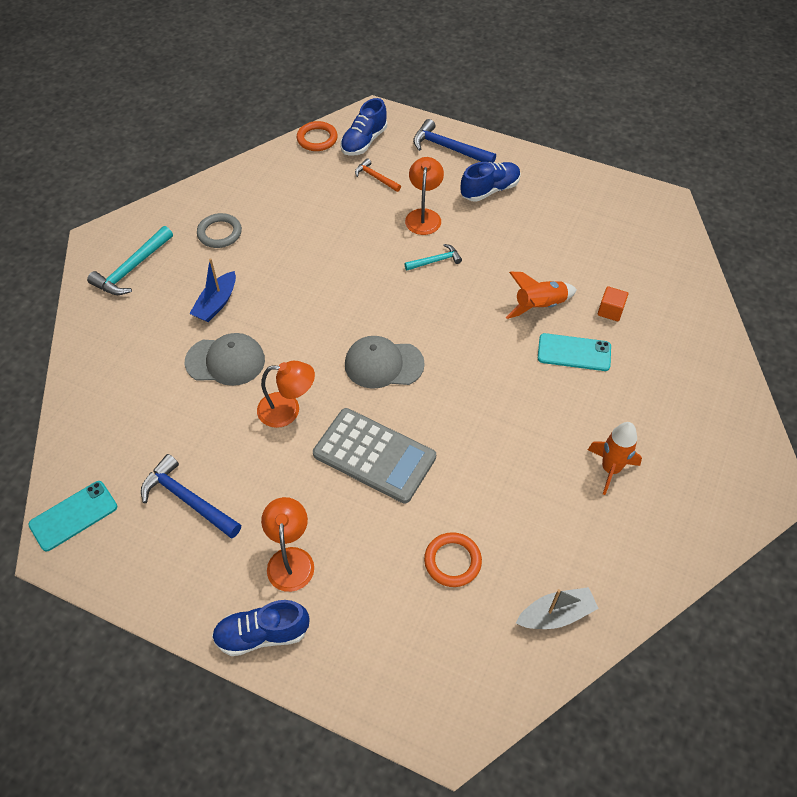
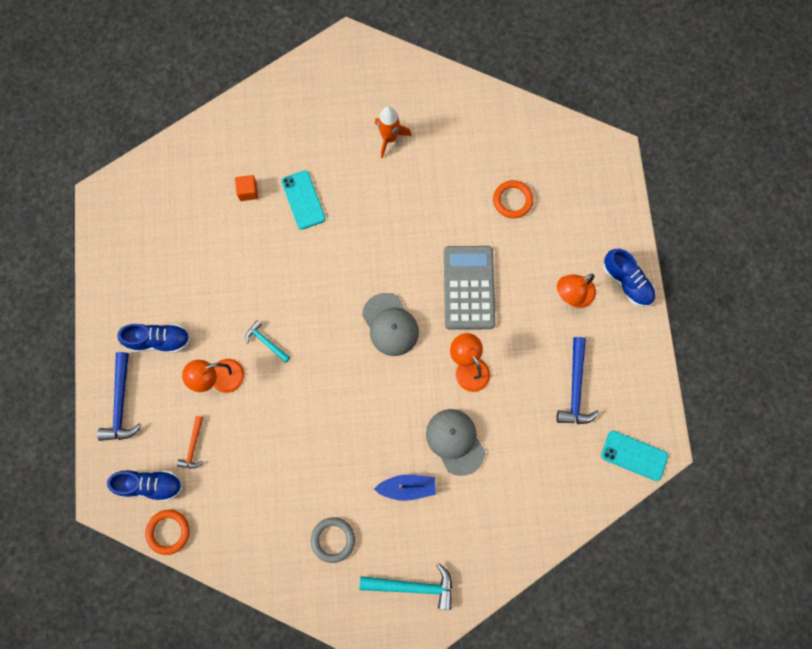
camera: 120 degrees left, 20 degrees up
(490, 190) = (159, 340): blue shoe -> blue shoe turned 150 degrees clockwise
(539, 306) = (271, 243): orange rocket -> none
(556, 614) = (509, 128): grey boat -> none

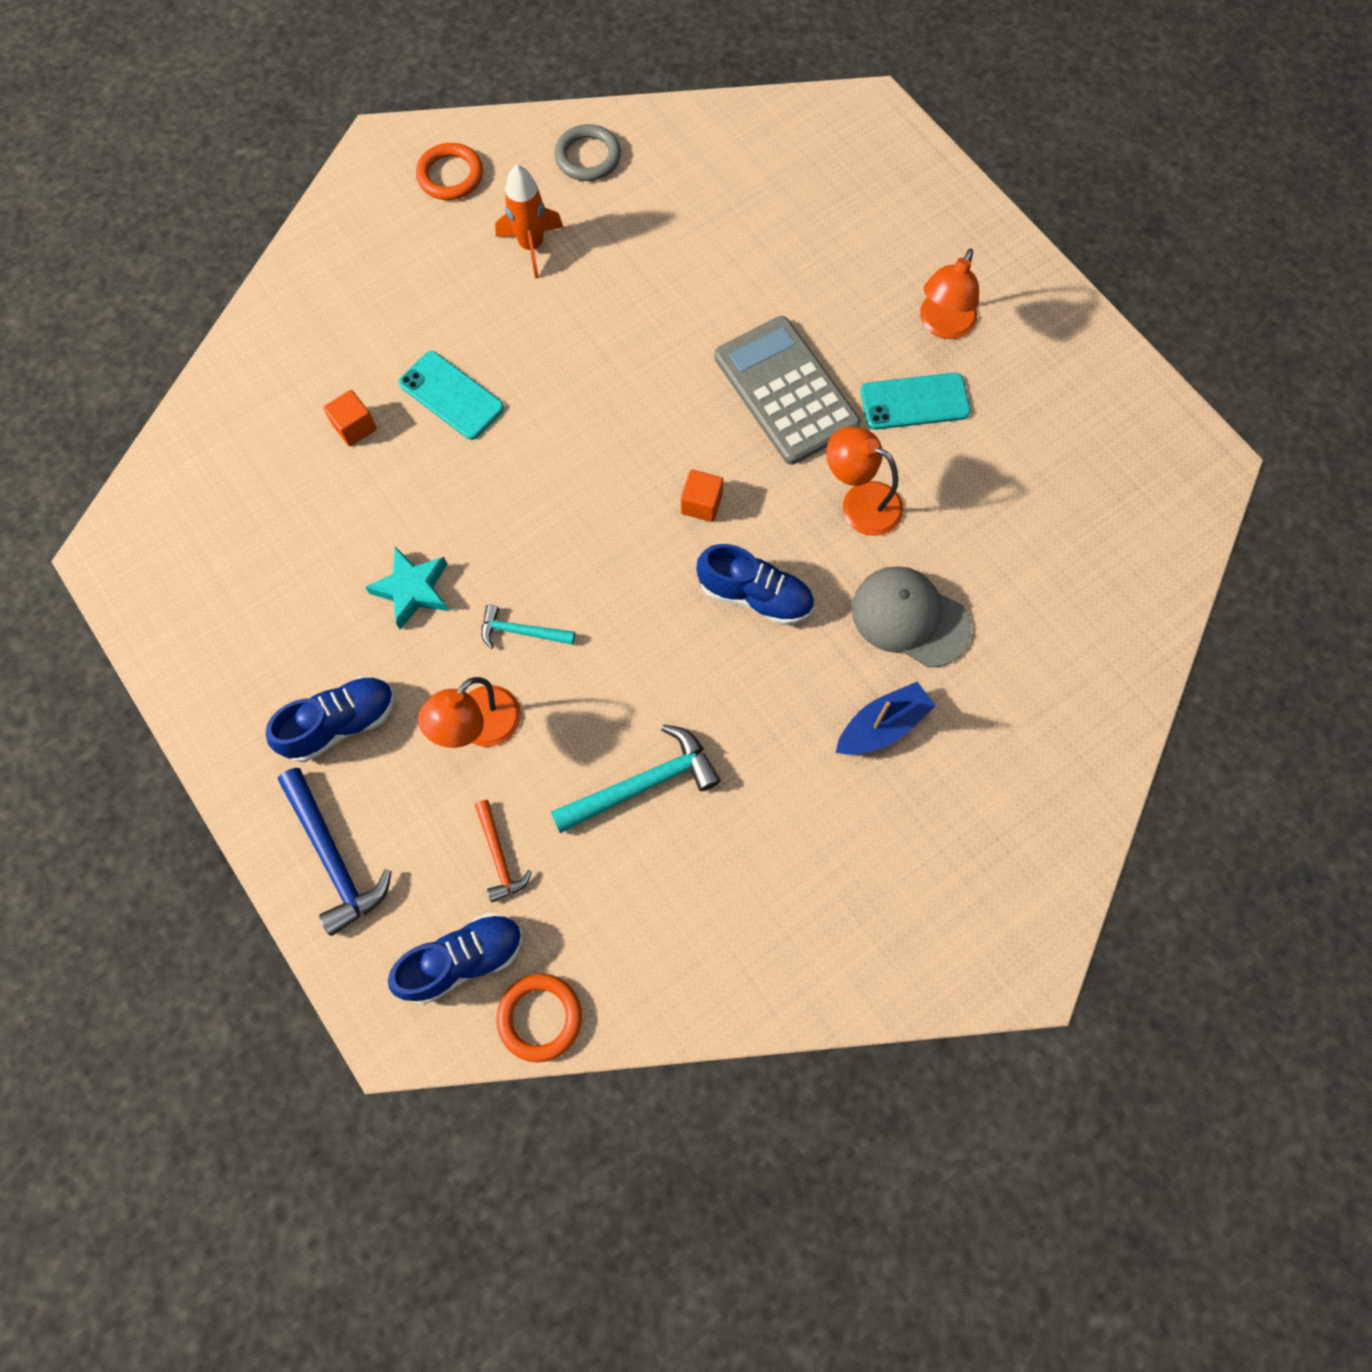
camera: 30 degrees left, 5 degrees down
(228, 292) = (412, 590): none -> turquoise star
(333, 540) = (818, 871): grey ring -> grey ring (588, 157)
(390, 325) = (701, 504): grey cap -> orange cube
(413, 586) = (988, 869): turquoise hammer -> turquoise hammer (643, 784)
(512, 200) = (771, 241): orange ring -> orange ring (450, 175)
(575, 388) = (1033, 448): blue hammer -> none
(626, 282) = (1006, 269): blue shoe -> blue shoe (755, 596)
(634, 455) = (1178, 495): turquoise phone -> turquoise phone (914, 402)

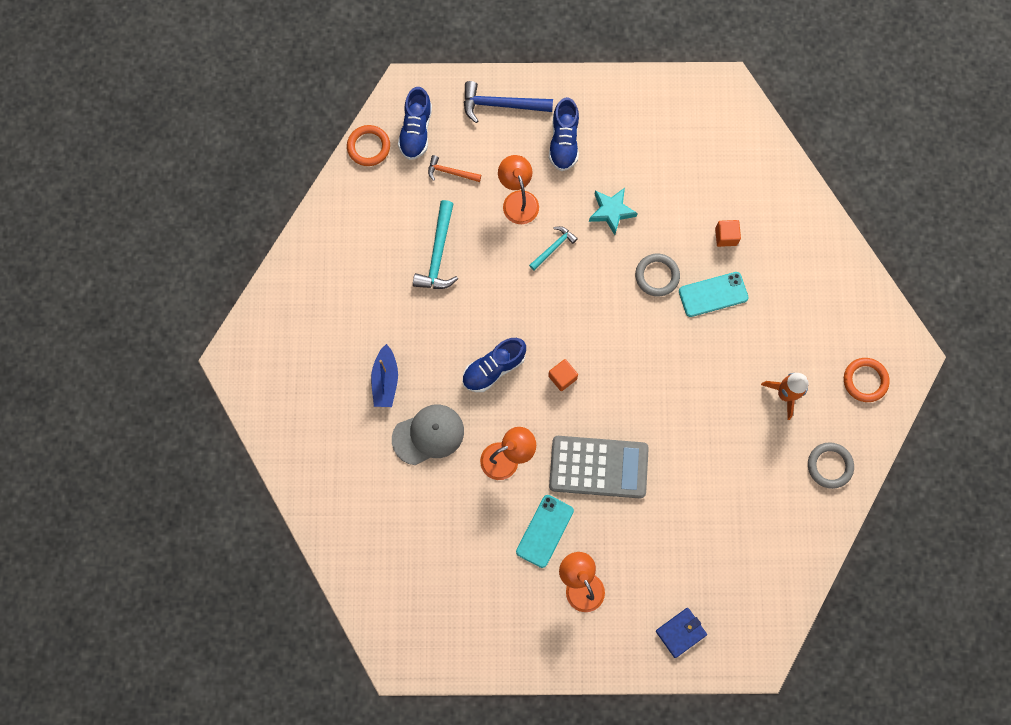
camera: 125 degrees right, 5 degrees up
(472, 476) = (657, 276): none -> grey ring
(907, 195) = (680, 632): none -> blue wallet

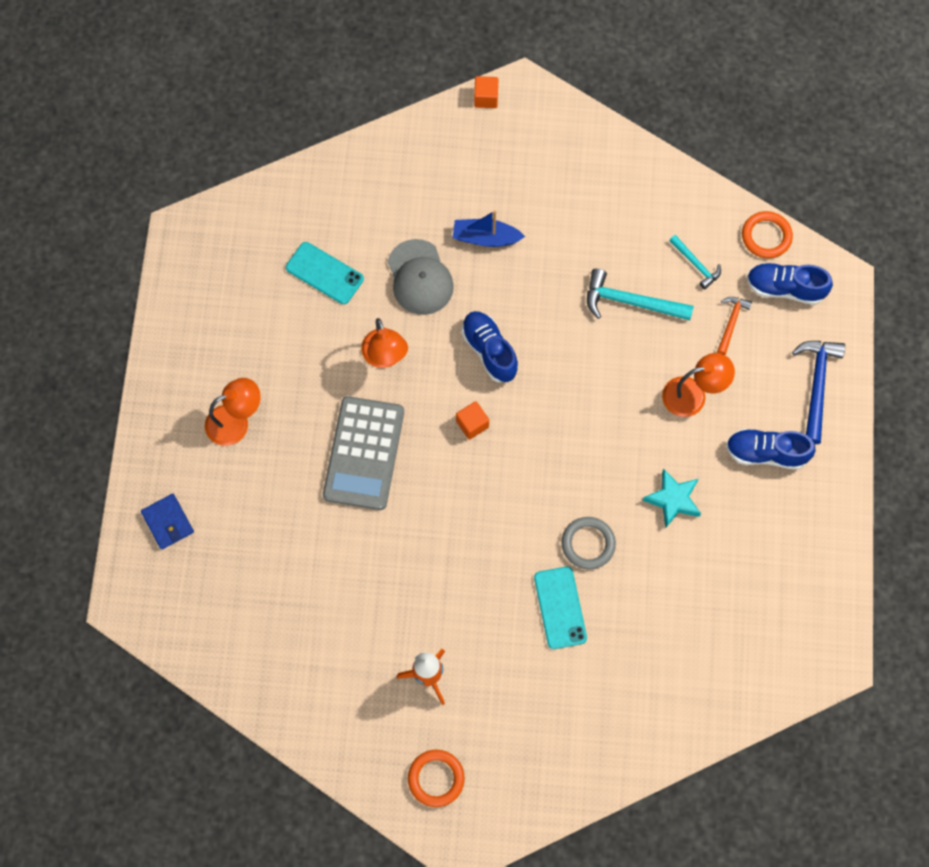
camera: 95 degrees right, 5 degrees down
(544, 531) = (299, 389): turquoise phone -> turquoise phone (324, 273)
(553, 247) = (631, 429): turquoise hammer -> turquoise hammer (696, 265)
(726, 236) = (633, 632): orange cube -> orange cube (486, 98)
(829, 466) = (335, 718): grey ring -> none

